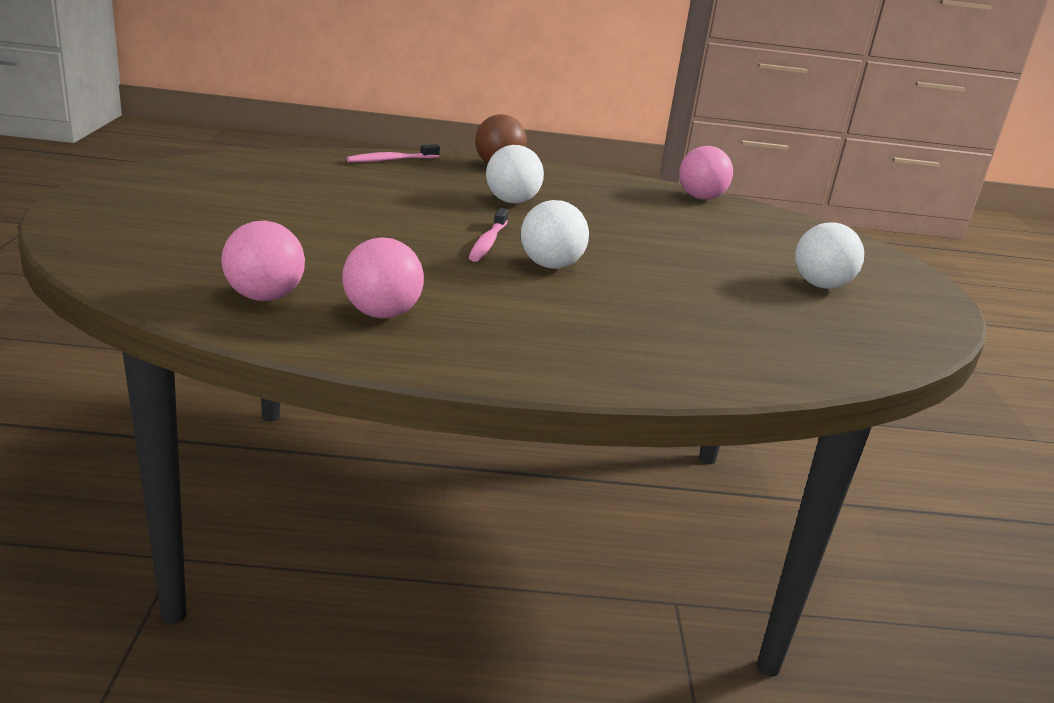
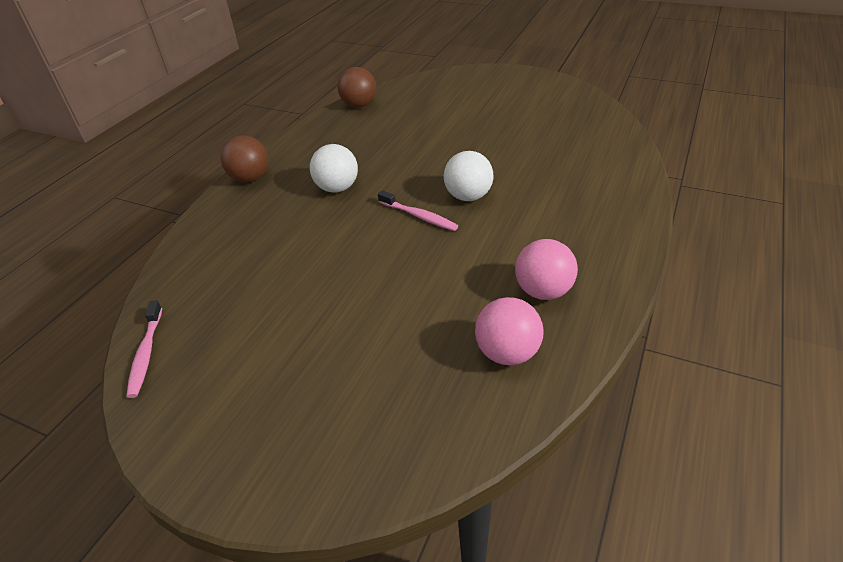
camera: 60 degrees left, 15 degrees up
(391, 160) = (204, 236): pink toothbrush -> pink toothbrush (146, 354)
(700, 198) = (359, 105): pink ball -> brown ball
(820, 285) = (514, 104): white ball -> none

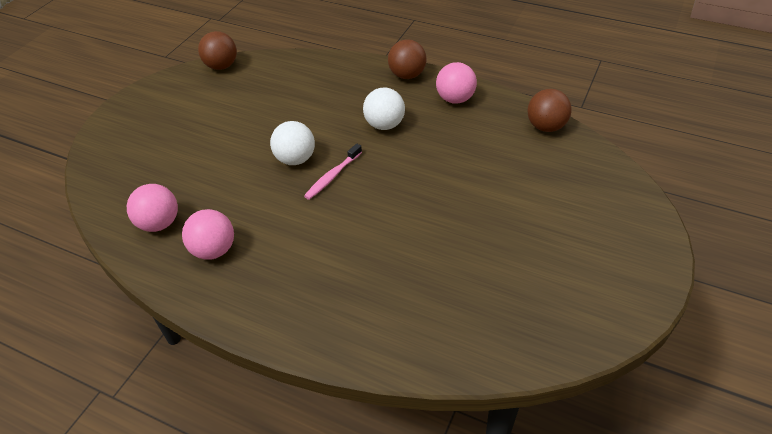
camera: 90 degrees right, 5 degrees up
(146, 354) = (221, 66): pink toothbrush -> brown ball
(305, 148) = (455, 99): none -> pink ball
(468, 196) = (357, 209): white ball -> white ball (295, 159)

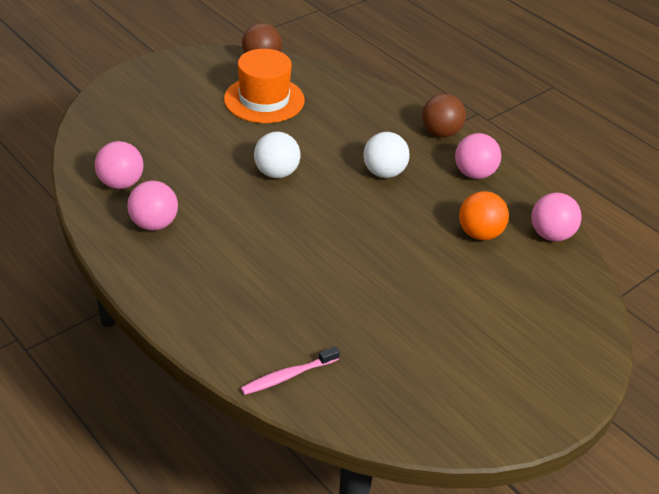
camera: 20 degrees right, 5 degrees down
(244, 99) = (264, 100): none -> orange hat
(332, 176) = (301, 201): pink toothbrush -> pink toothbrush (287, 376)
(493, 147) = (480, 234): none -> orange ball
(546, 127) = (551, 235): brown ball -> pink ball

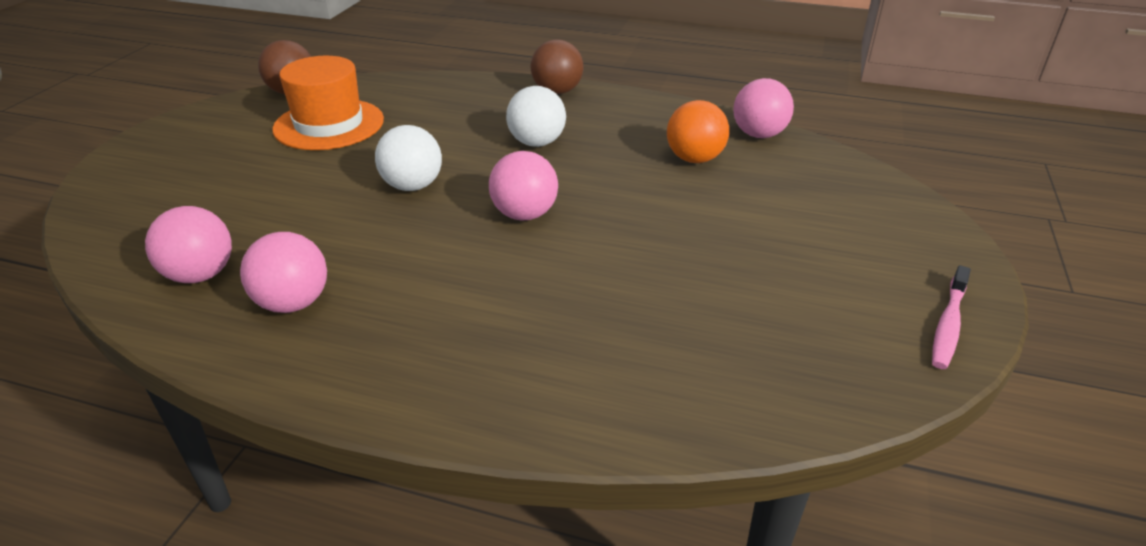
camera: 30 degrees left, 5 degrees down
(287, 376) = (658, 404): pink toothbrush -> pink toothbrush (948, 325)
(474, 174) = (628, 112): pink ball -> pink ball (524, 214)

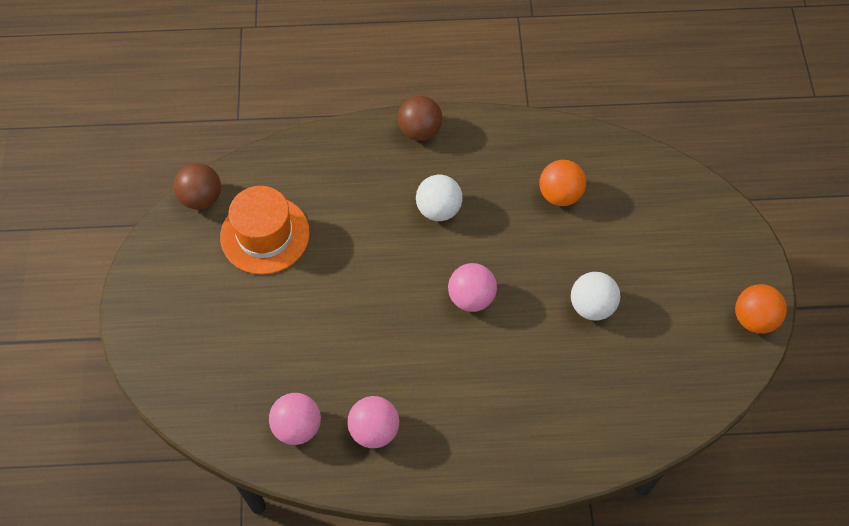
camera: 20 degrees left, 25 degrees up
(412, 186) = (377, 291): white ball -> white ball (592, 306)
(759, 135) = (595, 147): pink ball -> none
(948, 325) = (754, 319): pink toothbrush -> orange ball

